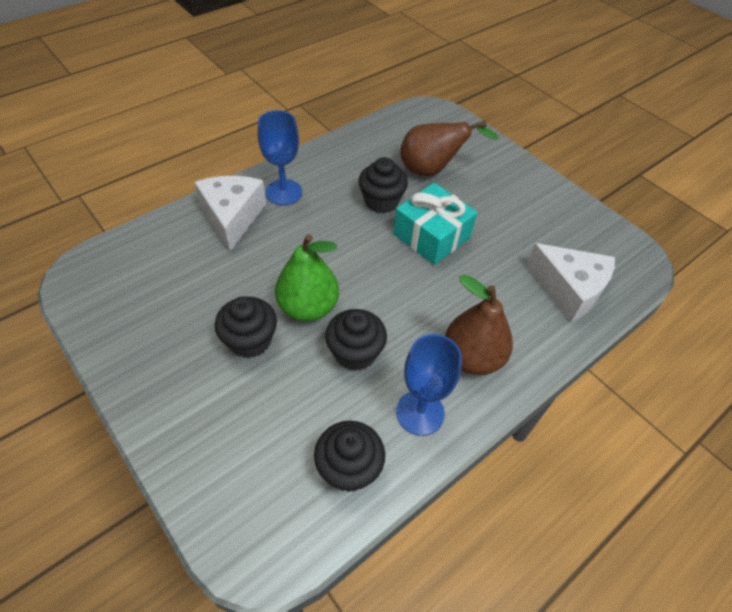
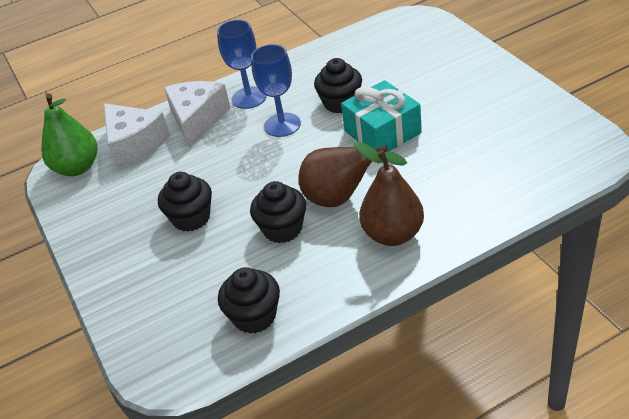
camera: 20 degrees right, 10 degrees down
(308, 307) = (249, 192): green pear -> green pear (77, 168)
(420, 412) = (330, 277): blue goblet -> blue goblet (282, 125)
(431, 170) = (399, 74): brown pear -> brown pear (341, 199)
(569, 289) = (511, 178): white cheese -> white cheese (134, 144)

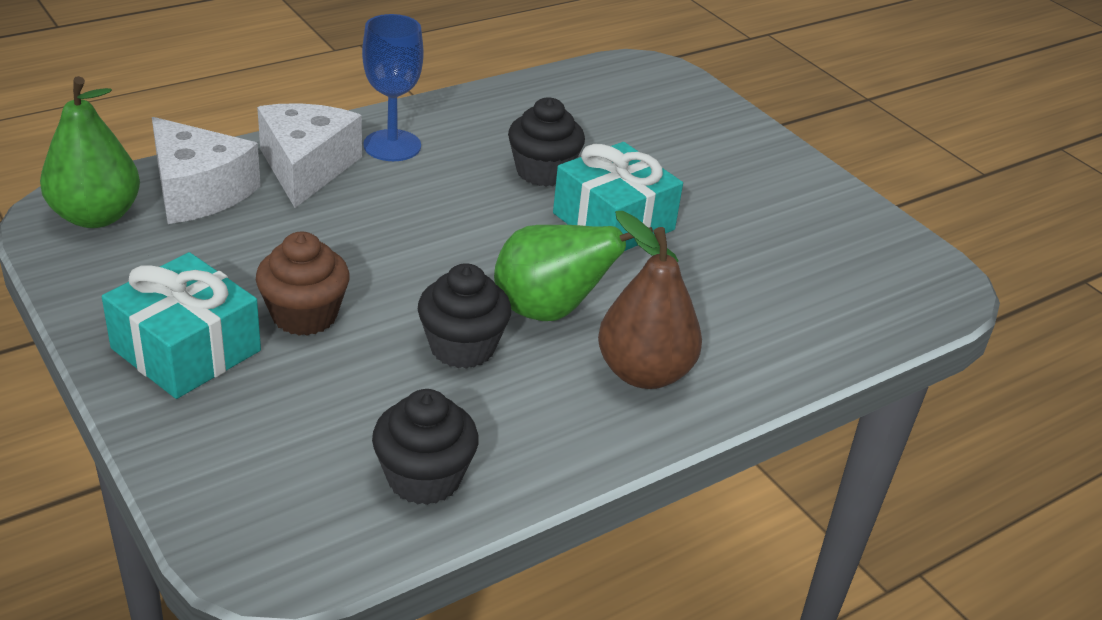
camera: 15 degrees left, 5 degrees down
(124, 247) = (186, 349): none -> turquoise gift
(191, 218) = (304, 315): black cupcake -> brown cupcake
(282, 125) = (450, 192): blue goblet -> none
(341, 199) = (556, 312): brown pear -> green pear

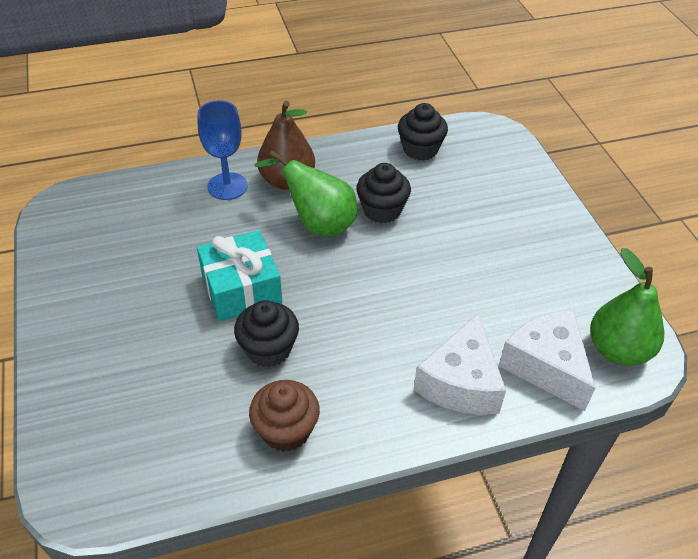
camera: 160 degrees left, 10 degrees up
(186, 349) = (539, 232): turquoise gift -> none
(304, 315) = (470, 244): brown cupcake -> brown cupcake (286, 430)
(392, 146) = (384, 401): blue goblet -> blue goblet (227, 186)

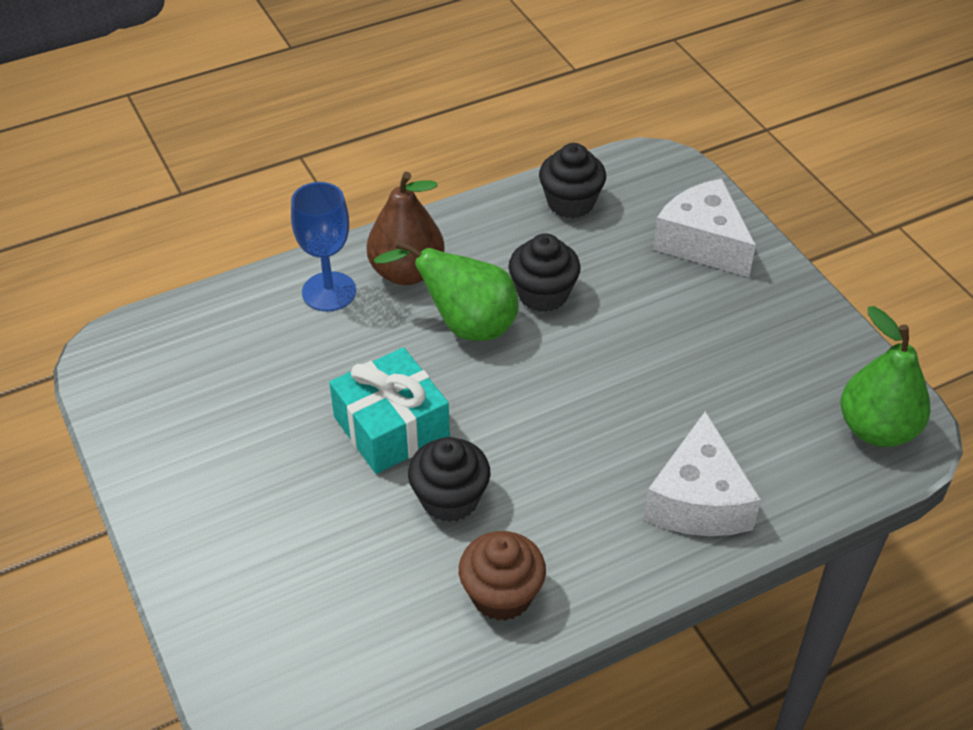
camera: 10 degrees left, 0 degrees up
(546, 366) = (795, 463): white cheese -> white cheese (702, 242)

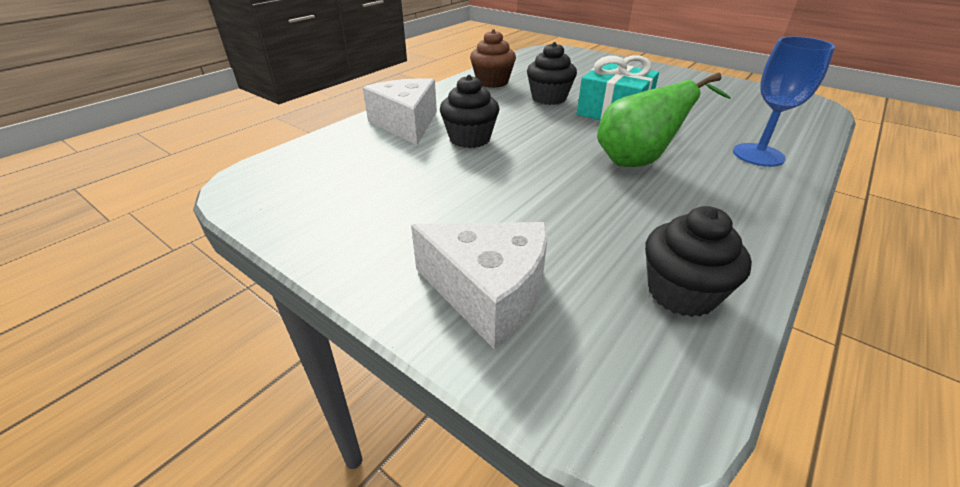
camera: 155 degrees right, 10 degrees down
(407, 272) = (730, 180): brown pear -> none
(543, 294) = (606, 195): black cupcake -> black cupcake (470, 139)
(876, 429) = (274, 180): green pear -> none

